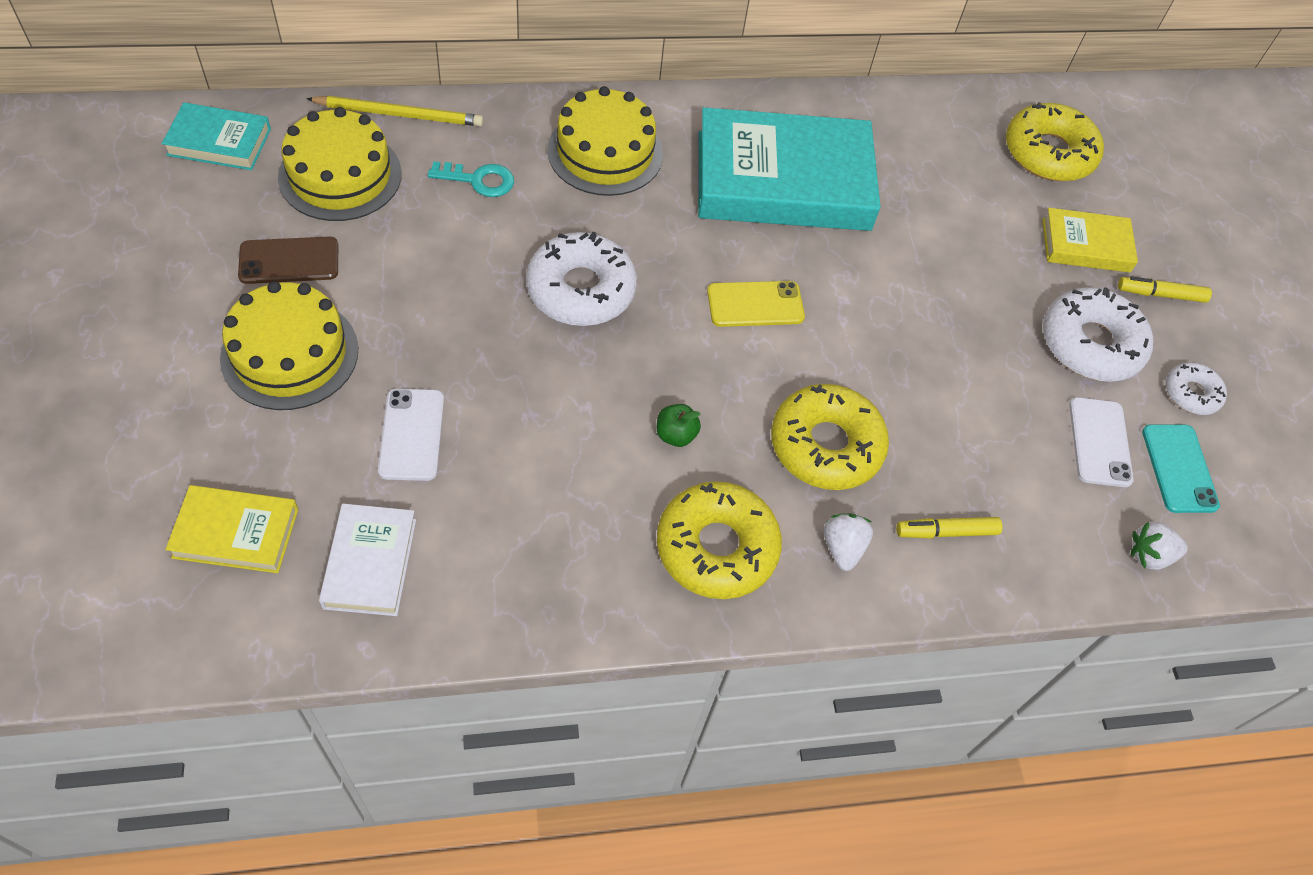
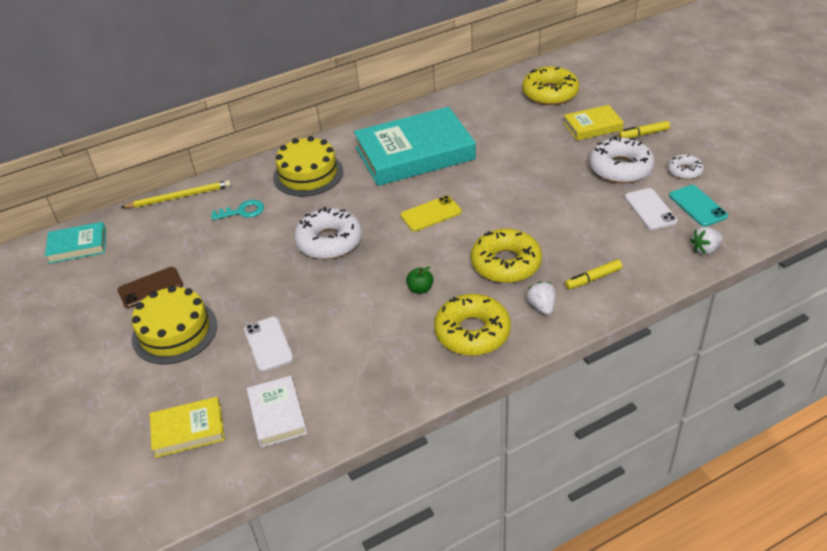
camera: 10 degrees left, 15 degrees down
(340, 175) = (159, 237): yellow cake -> none

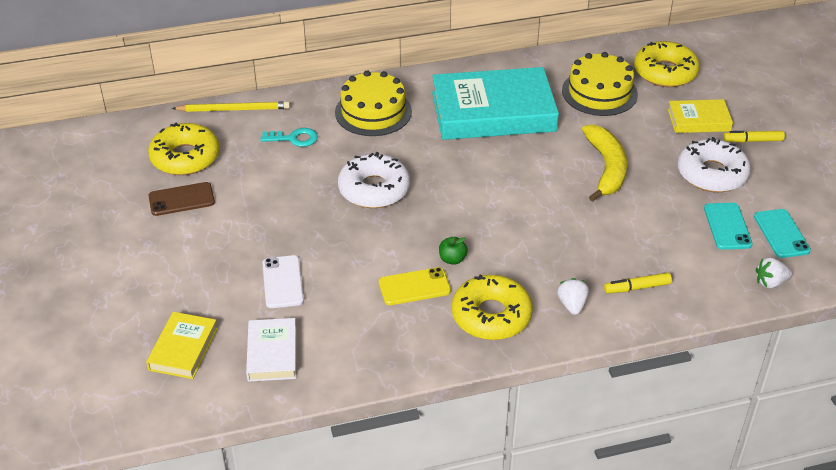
camera: 10 degrees right, 0 degrees up
(78, 246) = (120, 141): turquoise book -> none
(174, 331) = (194, 249): yellow cake -> yellow cake (599, 92)
(188, 430) = (183, 349): yellow book -> yellow book turned 75 degrees counterclockwise
(431, 214) = (489, 182): yellow phone -> yellow phone (414, 287)
(506, 263) = (550, 252): yellow donut -> yellow donut (185, 157)
(529, 181) = (606, 168): none -> yellow banana
(650, 209) = (727, 226): white phone -> turquoise phone
(684, 171) = (782, 192): white donut -> none

